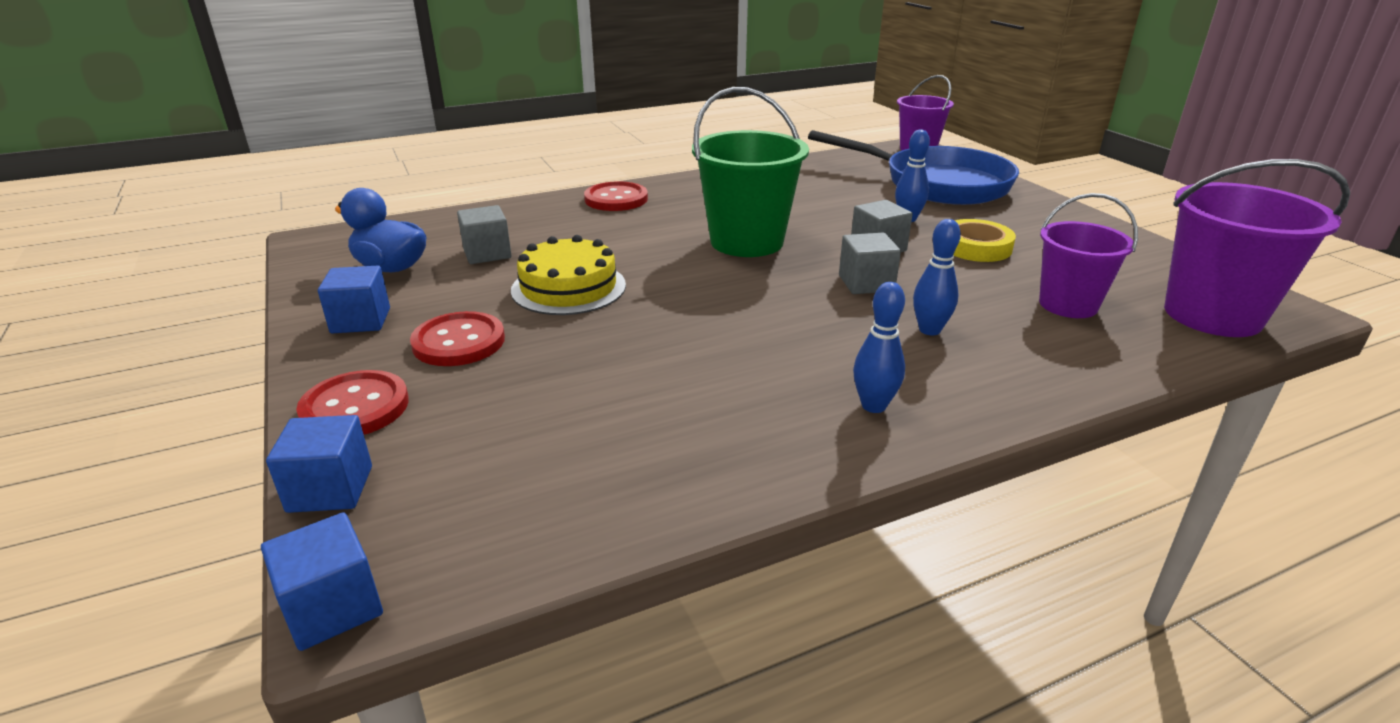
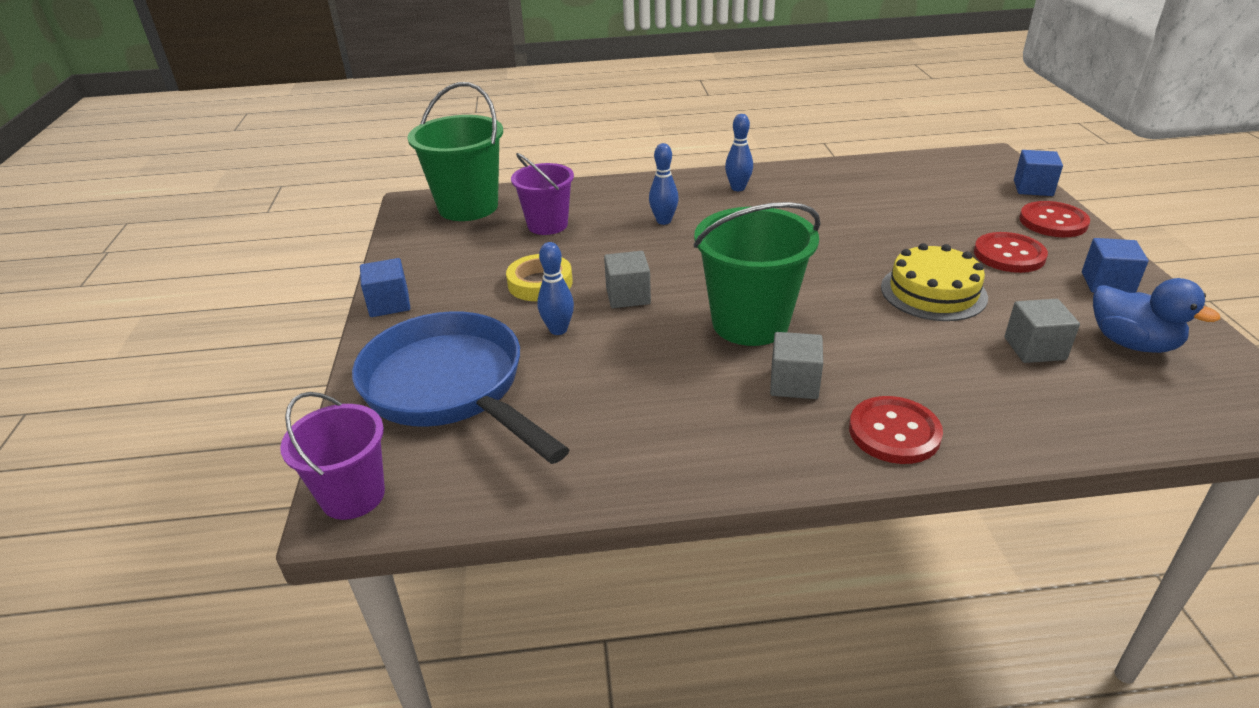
camera: 160 degrees left, 5 degrees up
(332, 607) = (998, 155): blue cube -> blue cube (389, 304)
(866, 283) = (673, 261): grey cube -> grey cube (794, 383)
(1212, 315) = (468, 207): purple bucket -> green bucket

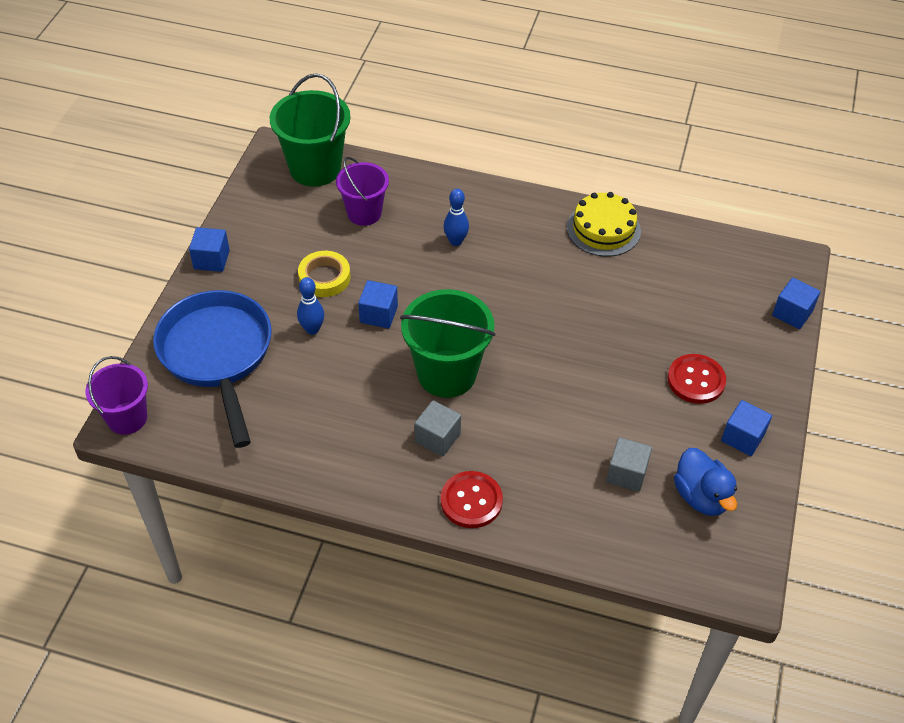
camera: 20 degrees right, 15 degrees up
(628, 296) = (378, 314): grey cube -> blue cube
(738, 188) = (542, 222): blue bowling pin -> none
(933, 292) = (602, 395): yellow cake -> yellow cake (603, 229)
(1053, 222) = (768, 358): red button -> none

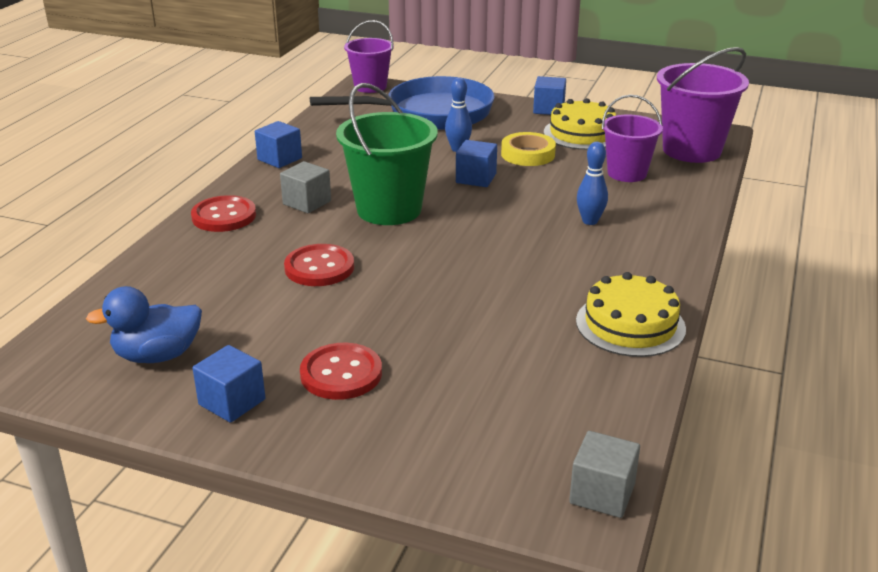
camera: 95 degrees right, 20 degrees down
(275, 237) = (582, 133): none -> yellow cake
(315, 168) = (691, 150): green bucket -> purple bucket
(555, 412) = (319, 268): none -> red button
(626, 474) = (215, 306): grey cube -> grey cube (602, 493)
(792, 313) = (458, 492): blue cube -> blue cube (279, 159)

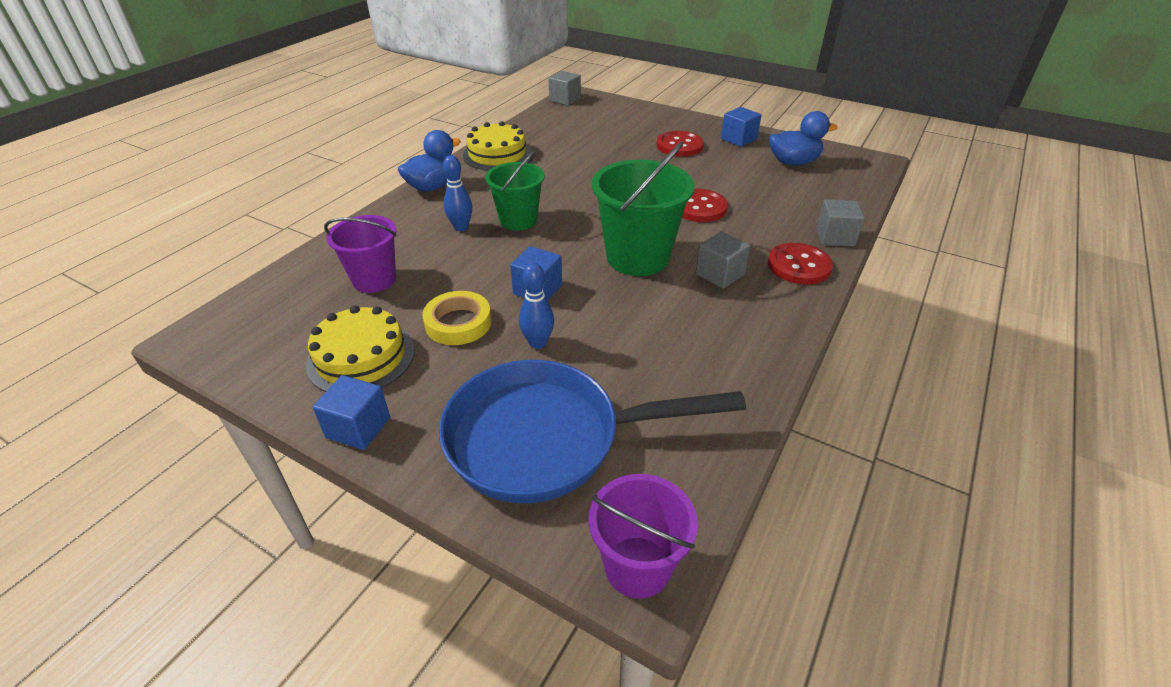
camera: 170 degrees left, 10 degrees up
(167, 247) = (835, 237): none -> grey cube
(279, 159) = (766, 349): blue cube -> none
(532, 234) = (518, 220): none -> green bucket
(670, 264) = (432, 187): none -> blue duck
(691, 150) = (265, 308): purple bucket -> none

